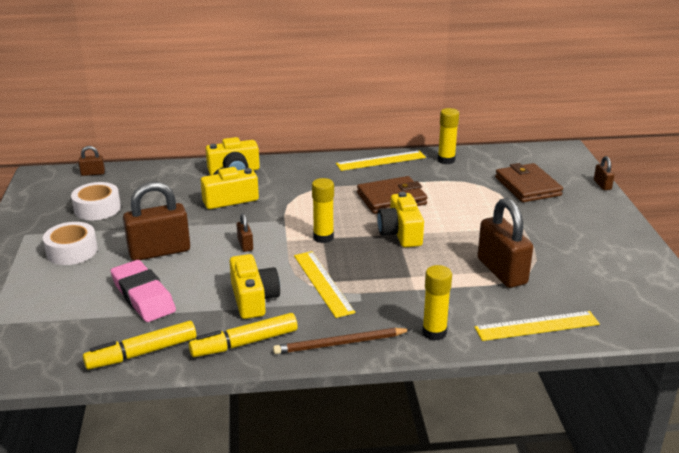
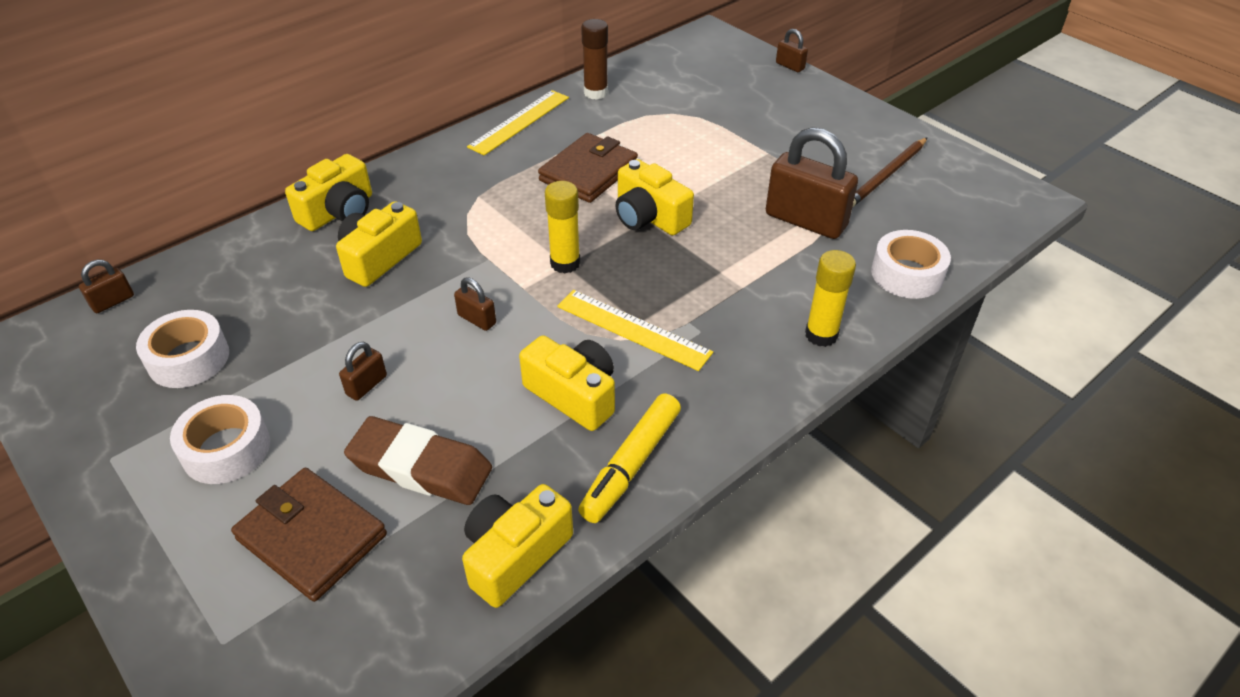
camera: 35 degrees left, 15 degrees up
(142, 353) = (515, 555): yellow marker -> yellow camera
(143, 296) = (420, 467): pink eraser -> brown eraser
(159, 251) = (366, 385): brown padlock -> brown padlock, size x0.46
(340, 344) = (740, 404): brown pencil -> brown pencil (886, 175)
(446, 160) = (596, 93): yellow glue stick -> brown glue stick
(527, 186) = (719, 96): brown wallet -> brown wallet (312, 537)
(537, 326) = (907, 274): yellow ruler -> white tape

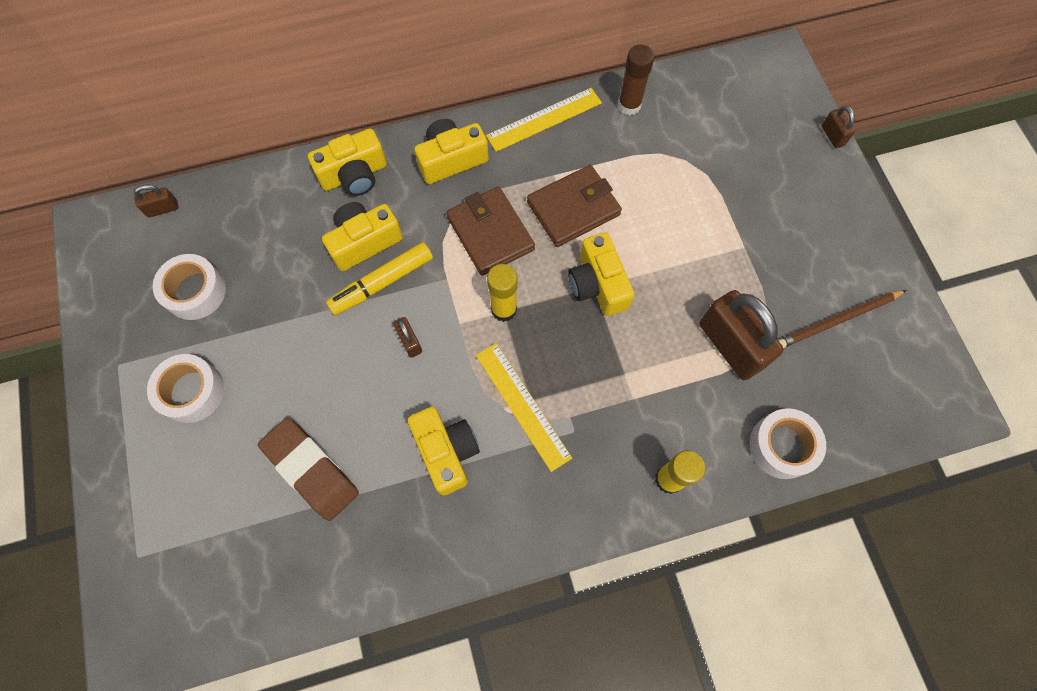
camera: 25 degrees right, 25 degrees up
(312, 537) = (219, 497): brown wallet -> brown wallet (490, 233)
(366, 385) = (305, 374): brown padlock -> none
(515, 555) = (341, 578): yellow camera -> yellow camera (451, 160)
(631, 465) = (455, 538): yellow marker -> yellow marker (382, 283)

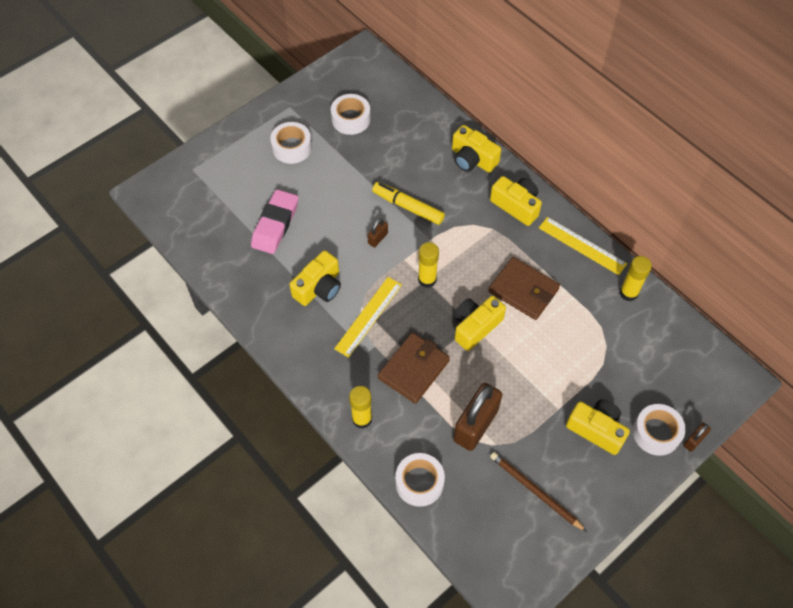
camera: 65 degrees right, 10 degrees down
(163, 209) = (393, 78): brown padlock -> none
(311, 470) = (275, 224): brown eraser -> pink eraser
(364, 242) = (430, 185): yellow camera -> yellow camera (596, 429)
(490, 233) = (476, 250): brown wallet -> brown wallet (413, 369)
(629, 105) = (628, 293): brown glue stick -> yellow glue stick
(810, 165) = (656, 433): none -> white tape

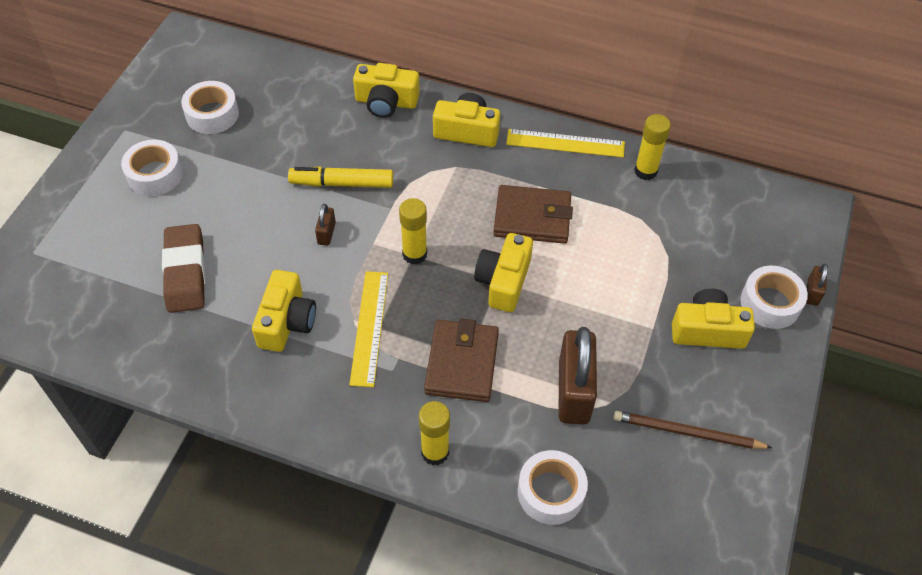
camera: 30 degrees left, 5 degrees down
(275, 224) = (185, 272): pink eraser -> brown eraser

